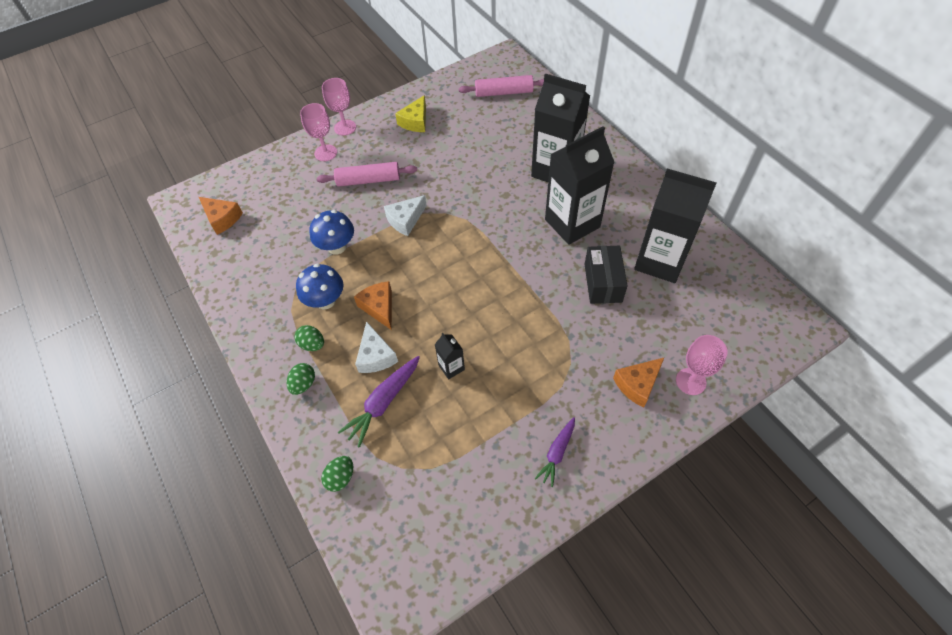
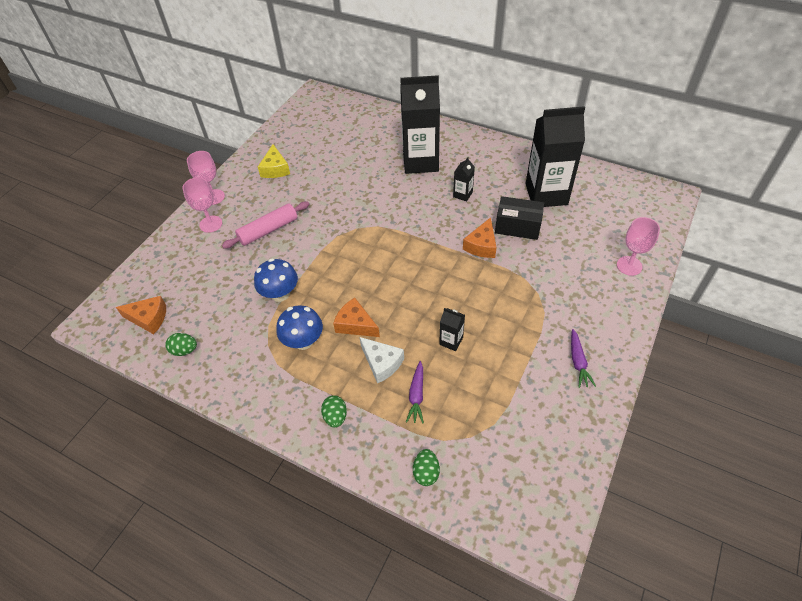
camera: 30 degrees left, 5 degrees down
(312, 344) = (318, 381): green egg -> green egg (184, 350)
(383, 402) = (416, 395): purple carrot -> purple carrot, size x0.66
(405, 220) = (326, 247): white cheese -> none
(504, 92) = (335, 120): pink rolling pin -> none
(572, 223) = (462, 194): black carton -> black carton, size x0.42
(603, 283) = (517, 226): black box -> black box turned 45 degrees counterclockwise
(637, 384) = (596, 285): orange cheese -> orange cheese (482, 245)

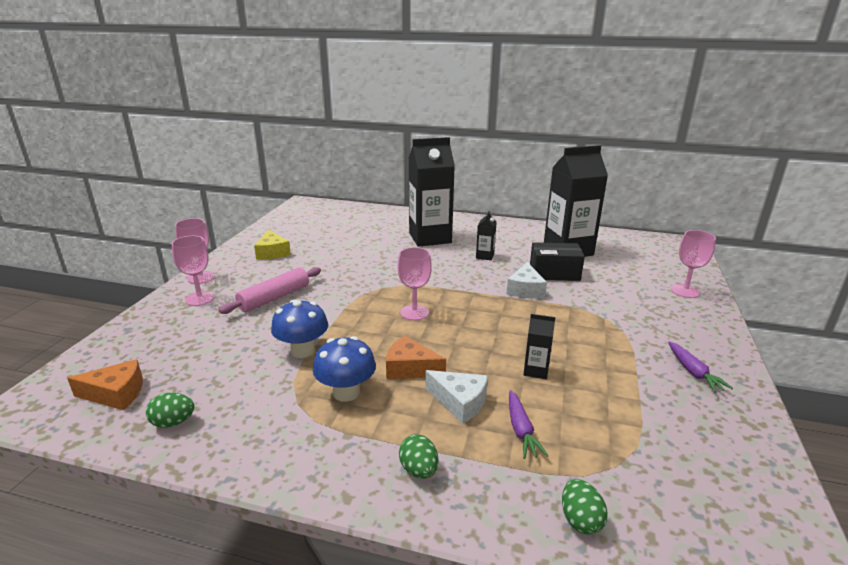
camera: 15 degrees left, 25 degrees down
(376, 262) = (414, 312): none -> pink goblet
(482, 245) = (525, 289): orange cheese -> white cheese

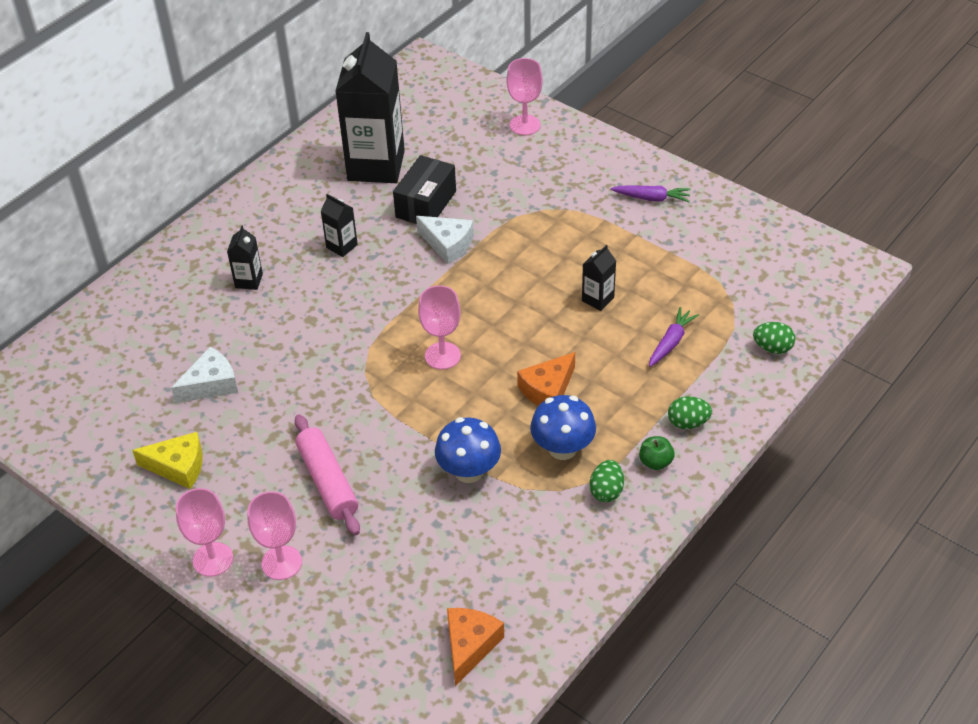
camera: 65 degrees left, 20 degrees up
(173, 422) = (545, 593): green egg -> green egg (606, 491)
(353, 458) = (655, 462): none -> green apple
(430, 238) = (249, 281): black carton -> black carton, size x0.42
(459, 402) = (617, 369): white cheese -> white cheese (211, 384)
(521, 430) = (671, 342): purple carrot -> purple carrot turned 75 degrees counterclockwise

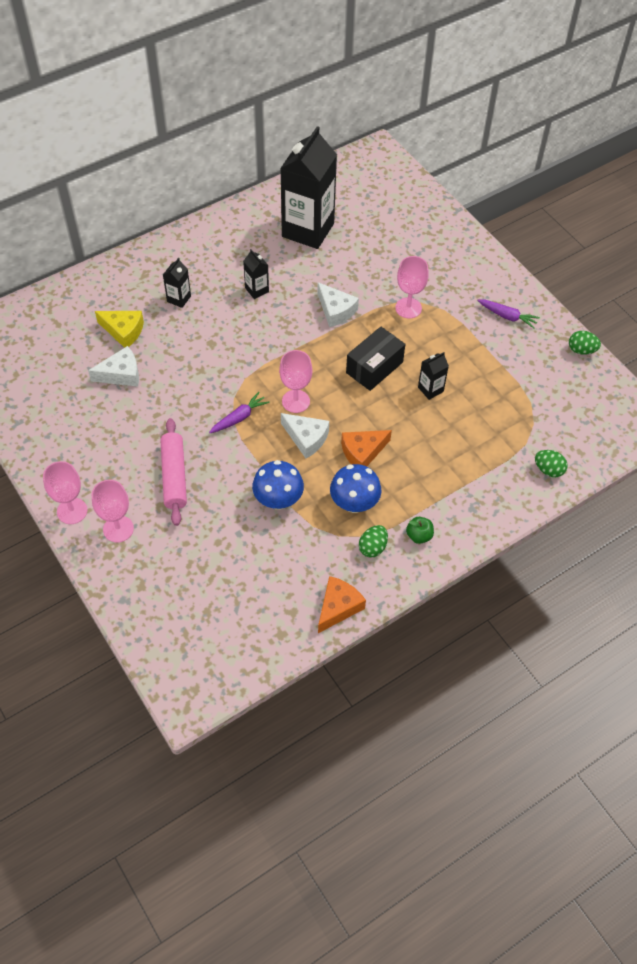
camera: 15 degrees right, 10 degrees up
(178, 467) = (74, 432): yellow cheese -> yellow cheese (123, 331)
(426, 204) = (332, 273): black box -> black box (374, 367)
(470, 646) = (225, 636): orange cheese -> orange cheese (338, 607)
(473, 393) = (306, 438): none -> white cheese
(525, 125) = (434, 226): pink goblet -> pink goblet (408, 308)
(671, 342) = (471, 441): purple carrot -> purple carrot (239, 418)
(688, 423) = (457, 511): green egg -> green egg (581, 350)

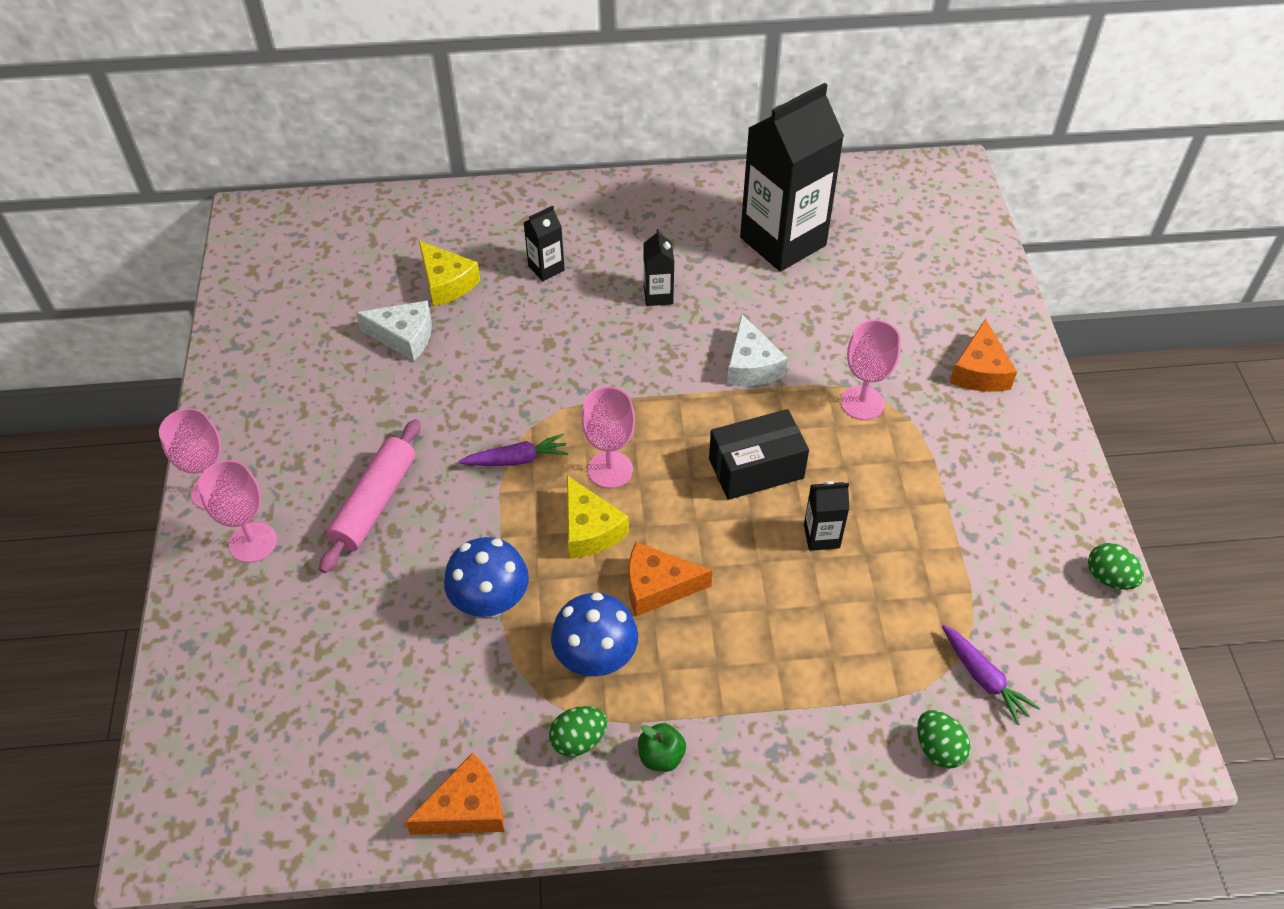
camera: 30 degrees right, 5 degrees down
(306, 438) = (590, 529): white cheese -> yellow cheese
(459, 265) = (980, 371): none -> orange cheese
(507, 316) = (1013, 475): purple carrot -> purple carrot (984, 678)

